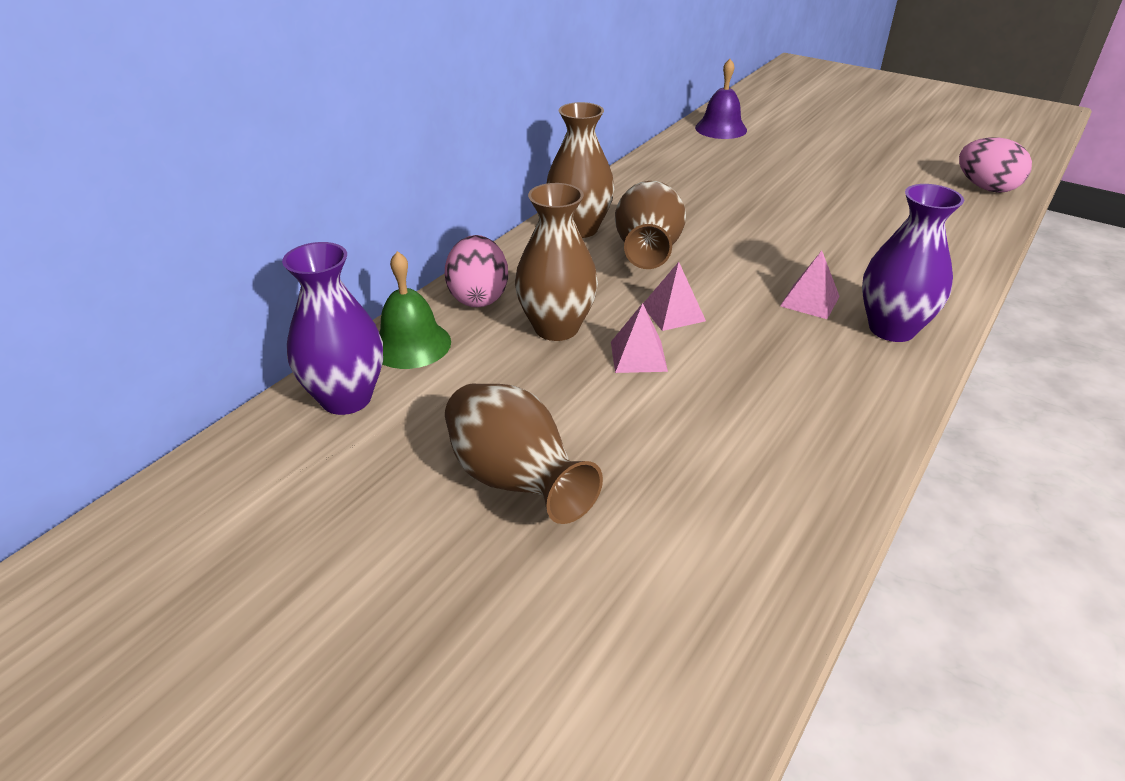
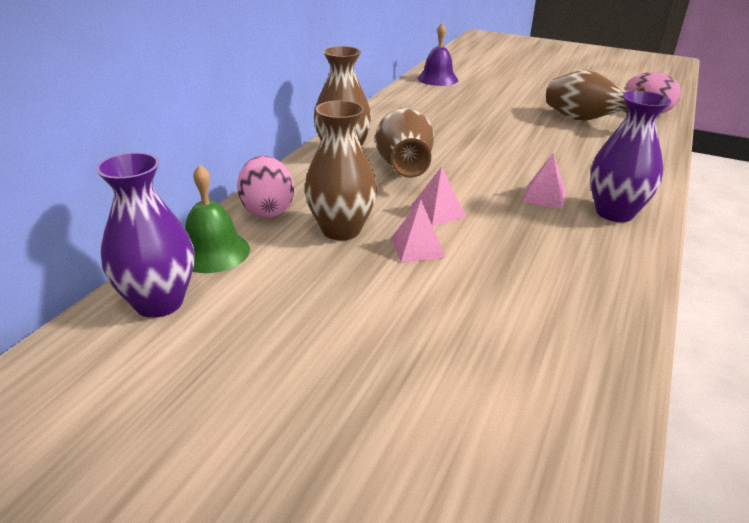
camera: 10 degrees left, 5 degrees down
(515, 481) = (333, 361): brown vase -> brown vase (584, 121)

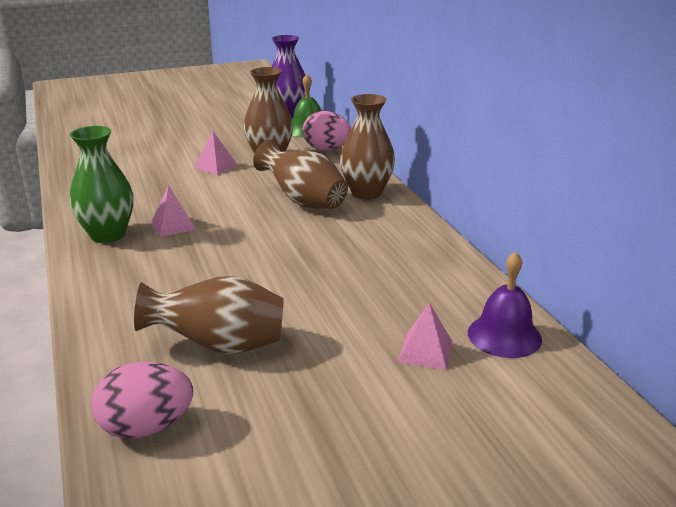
camera: 135 degrees right, 5 degrees down
(437, 212) = (233, 185): pink pyramid -> pink pyramid (425, 351)
(614, 213) = (108, 235): purple vase -> green vase

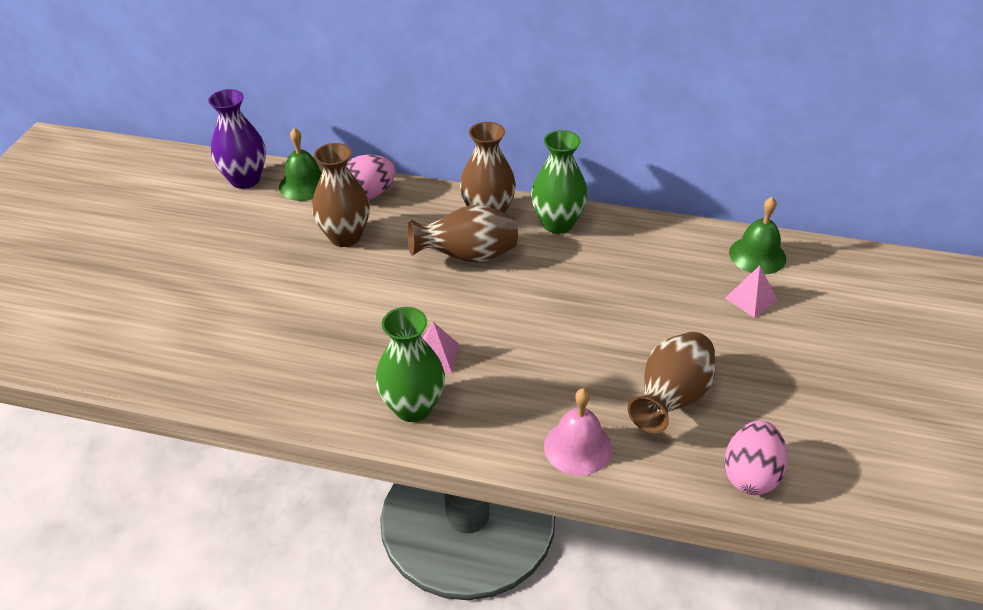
camera: 55 degrees left, 15 degrees up
(115, 316) = (578, 447): none -> pink bell
(215, 166) = (325, 280): pink pyramid -> none
(397, 222) = (557, 223): none -> green vase
(504, 335) = (757, 255): purple bell -> green bell

